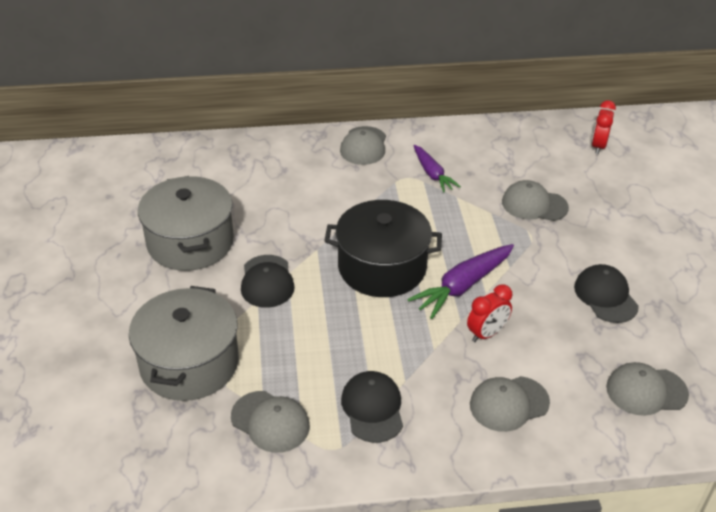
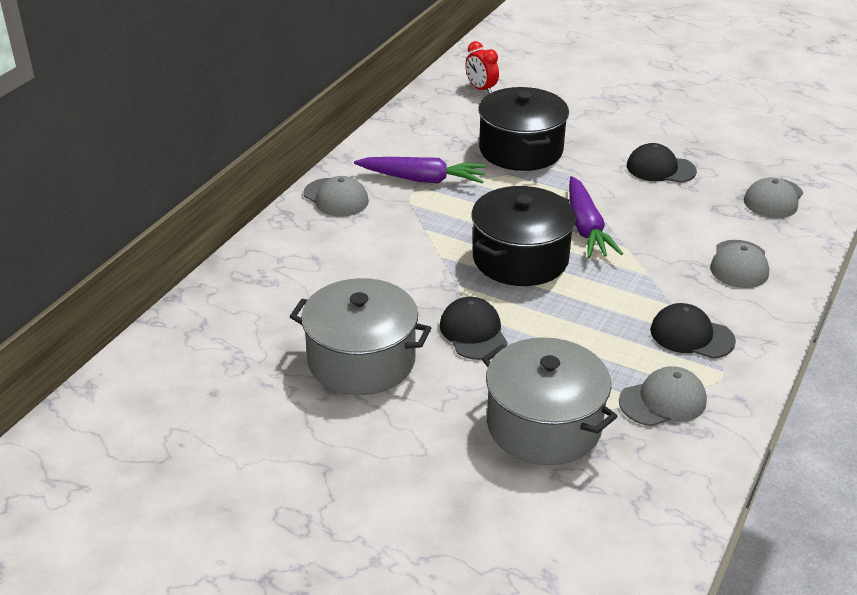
camera: 55 degrees left, 5 degrees down
(267, 281) = (473, 332): black cap -> black cap turned 135 degrees counterclockwise
(432, 174) = (422, 179): purple carrot -> purple carrot, size x1.52
(486, 333) = (653, 241): red clock -> none
(534, 205) = (520, 150): grey cap -> black pot

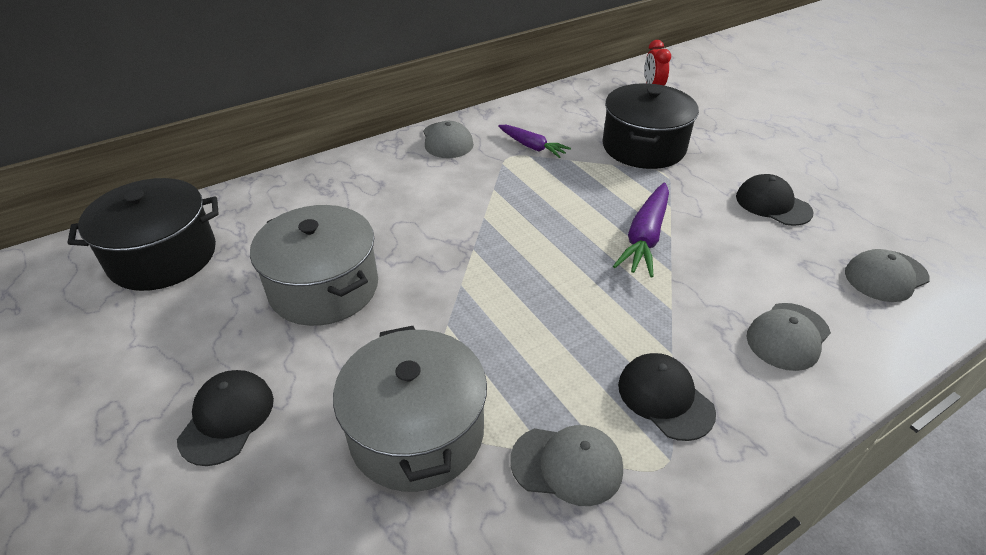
camera: 30 degrees right, 5 degrees up
(422, 179) = (532, 146): purple carrot -> purple carrot, size x0.66
(473, 332) = (443, 301): black cap -> black cap (227, 418)
(520, 258) = (553, 245): black pot -> black pot (163, 256)

